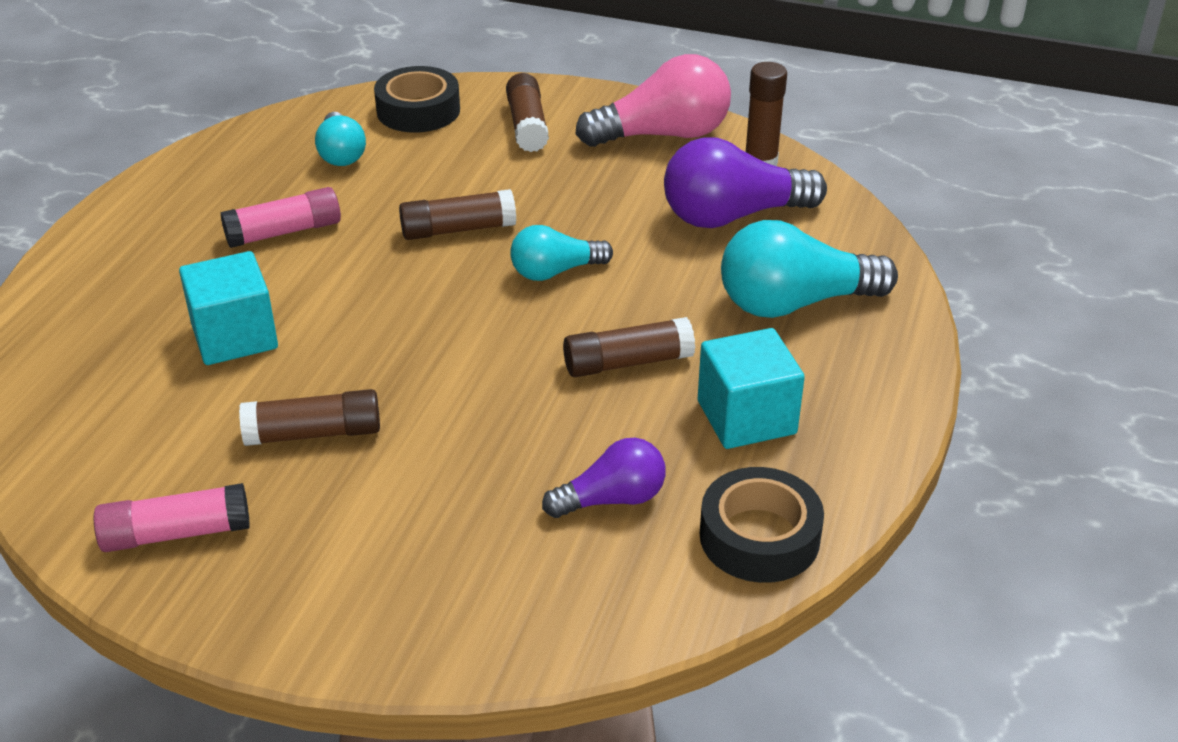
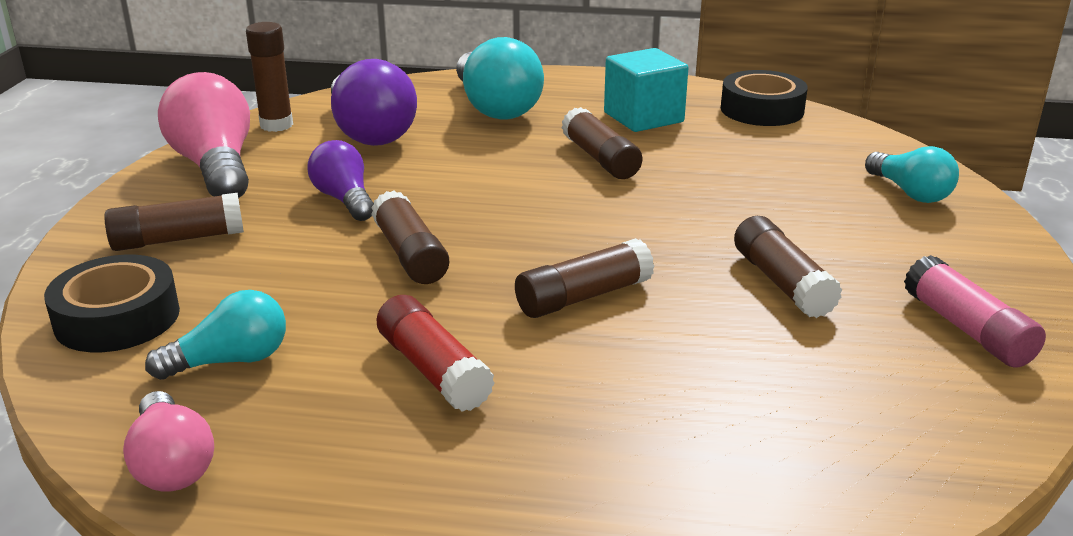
camera: 100 degrees left, 10 degrees down
(234, 336) = (660, 361): turquoise cube -> none
(243, 140) = (172, 464): none -> pink light bulb
(284, 232) = (433, 370): pink glue stick -> red glue stick
(347, 311) = (583, 297): none -> brown glue stick
(555, 271) = (477, 198): turquoise light bulb -> turquoise light bulb (910, 192)
(611, 499) = (763, 153): purple light bulb -> purple light bulb (344, 199)

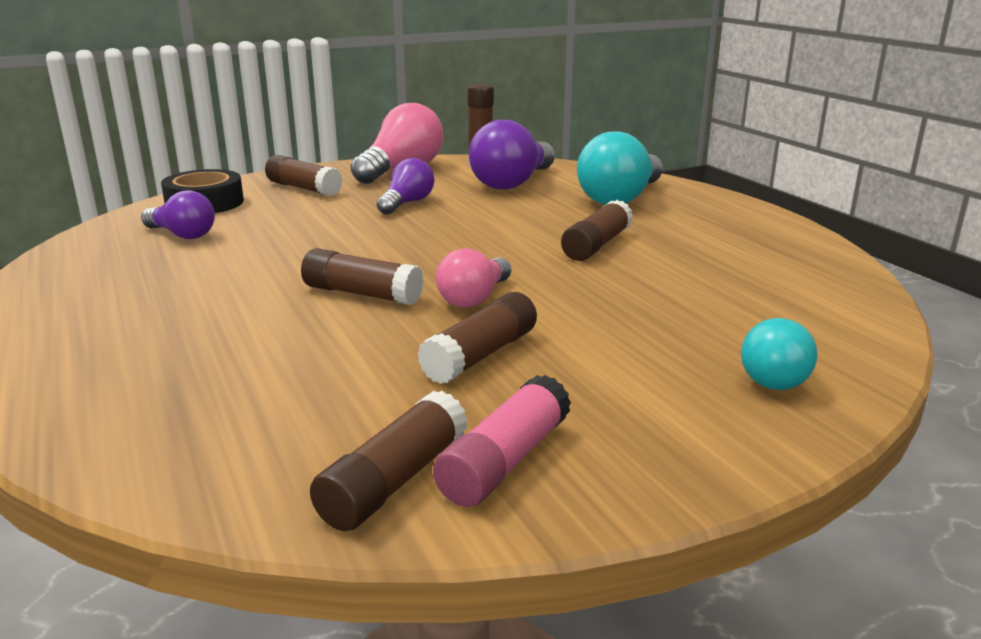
camera: 55 degrees right, 5 degrees down
(172, 464) = (70, 253): pink light bulb -> pink light bulb (475, 298)
(230, 361) = (182, 235): turquoise light bulb -> purple light bulb
(410, 254) = (357, 236): brown glue stick -> brown glue stick (394, 481)
(433, 370) = (216, 279): red glue stick -> none
(643, 117) = (705, 239): turquoise cube -> none
(762, 110) = (826, 273): black tape -> none

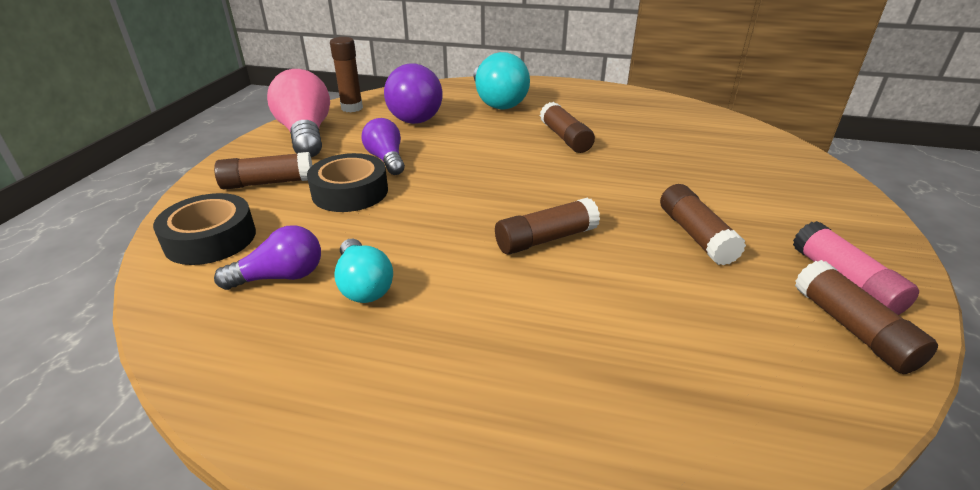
camera: 50 degrees left, 10 degrees up
(330, 212) = (350, 192): none -> black tape
(475, 298) = (603, 204): pink light bulb -> none
(776, 375) = (788, 170): turquoise light bulb -> turquoise light bulb (363, 285)

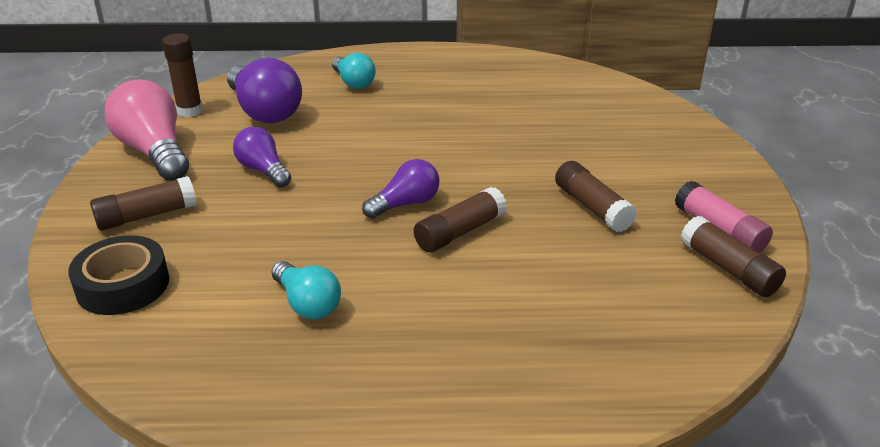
camera: 15 degrees left, 0 degrees up
(280, 277) = (221, 310): purple light bulb -> purple light bulb (405, 204)
(350, 192) = (243, 213): black tape -> none
(497, 101) = (353, 82): turquoise light bulb -> turquoise light bulb, size x0.59
(565, 138) = (442, 120): brown glue stick -> none

